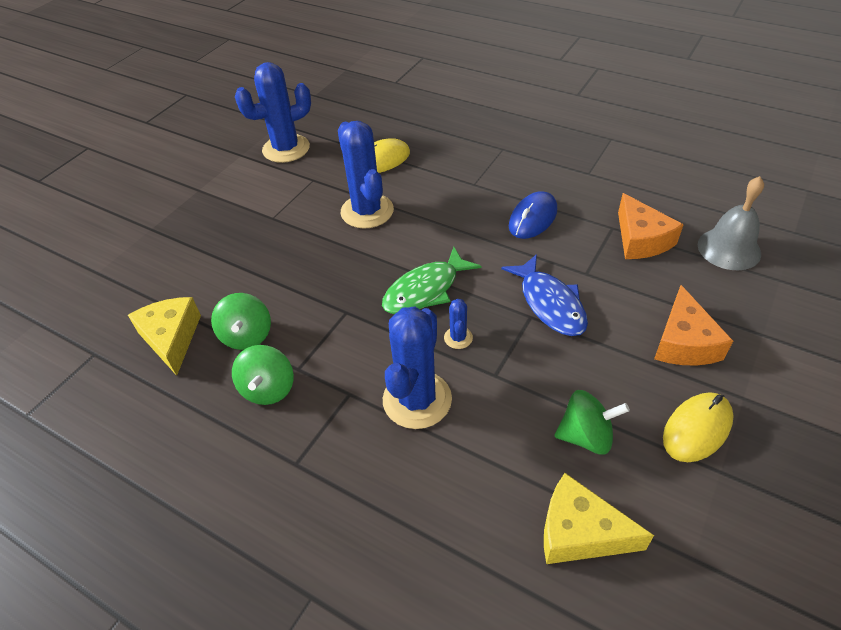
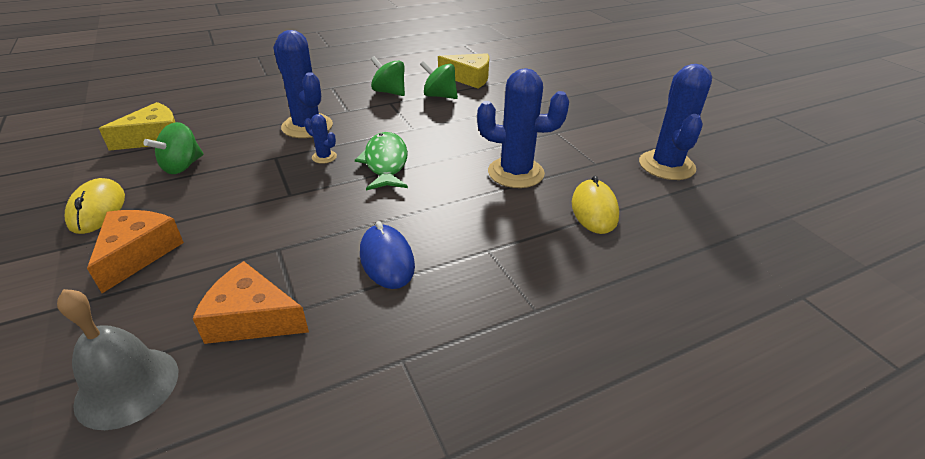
camera: 120 degrees right, 10 degrees down
(550, 304) = (284, 210): blue fish -> none
(684, 342) = (138, 254): orange cheese -> orange cheese turned 60 degrees clockwise

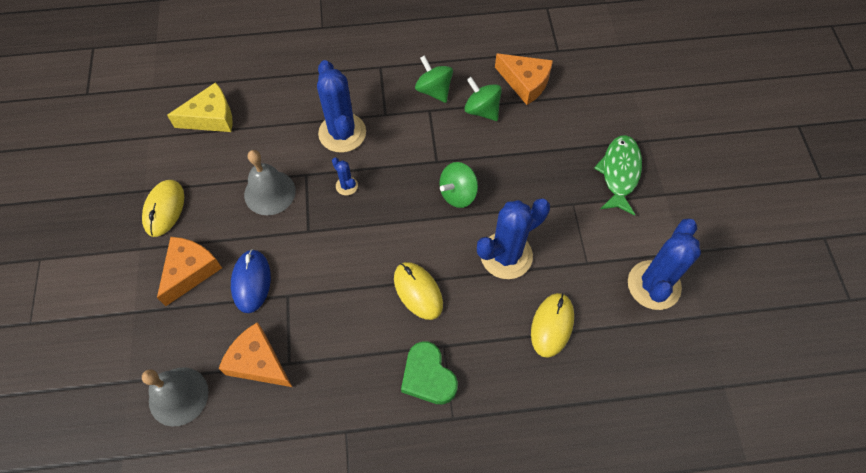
camera: 20 degrees right, 25 degrees up
(182, 166) = (230, 167): green spinning top -> green spinning top (458, 194)
(235, 175) = (269, 192): none -> grey bell
(386, 163) = (397, 209): green fish -> green fish (619, 173)
(386, 259) = (363, 332): blue mouse -> blue mouse (251, 282)
(437, 214) = (418, 291): none -> yellow mouse
(469, 78) = (525, 83): yellow cheese -> orange cheese
(485, 279) = (428, 376): none -> green heart
(515, 173) = (506, 255): blue cactus -> blue cactus turned 60 degrees counterclockwise

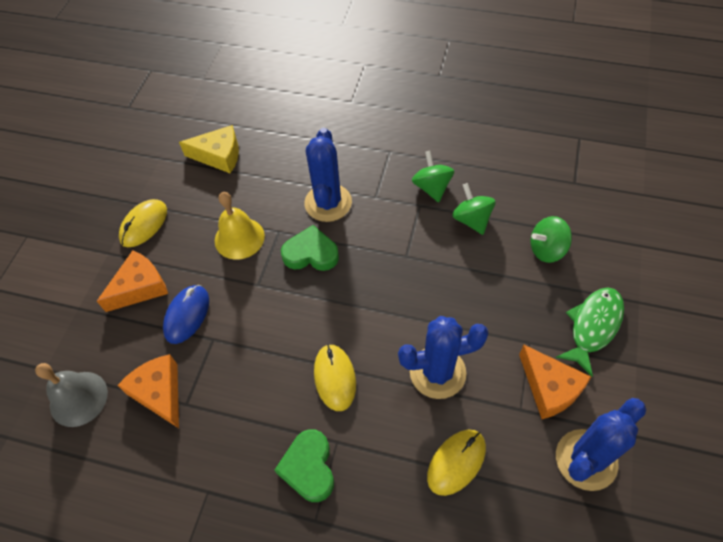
camera: 25 degrees right, 5 degrees down
(269, 192) = (239, 238): grey bell -> yellow bell
(346, 186) = (311, 253): blue cactus -> green heart
(458, 194) = (414, 294): green spinning top -> green spinning top (547, 249)
(525, 83) = (527, 205): orange cheese -> orange cheese (549, 388)

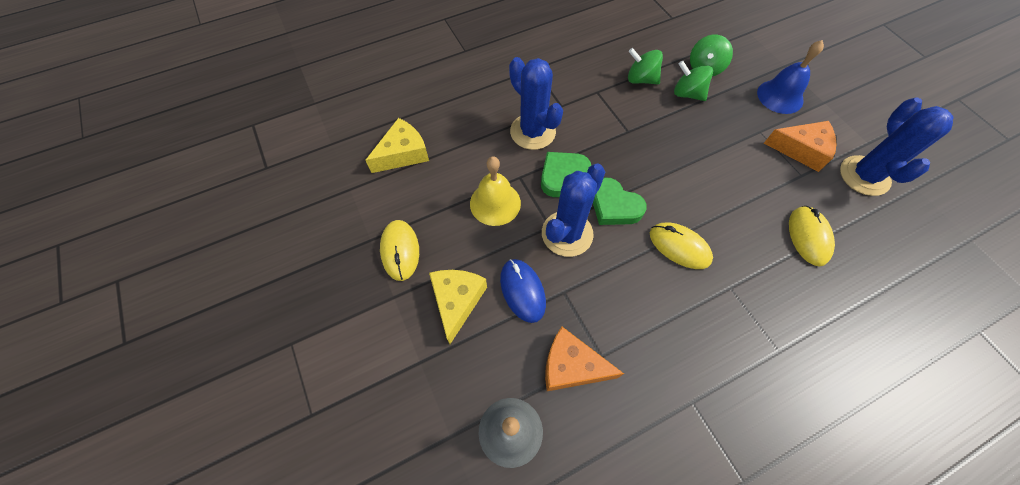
camera: 45 degrees left, 5 degrees up
(140, 287) = (457, 301): orange cheese -> yellow cheese
(309, 467) = (734, 320): green heart -> green heart (614, 206)
(432, 187) = (591, 75): green spinning top -> green spinning top (687, 94)
(437, 372) = (734, 191): blue cactus -> blue cactus (567, 234)
(593, 326) = (780, 96): green fish -> blue bell

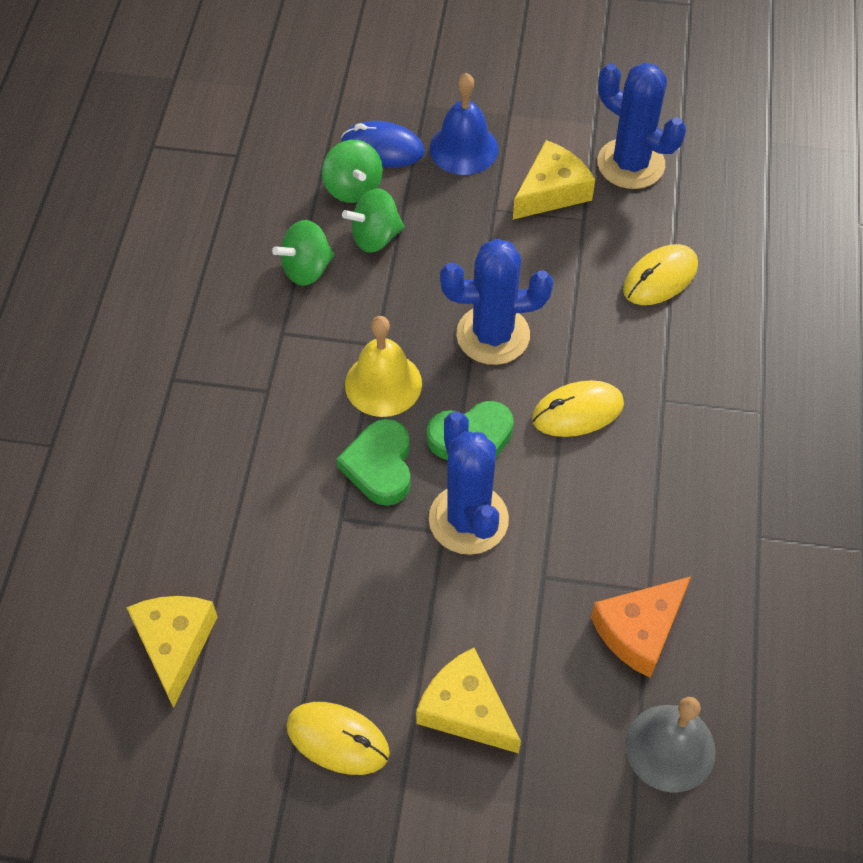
camera: 55 degrees left, 5 degrees down
(495, 203) = (357, 574): yellow bell -> yellow bell (383, 384)
(522, 291) = (508, 623): blue mouse -> blue mouse (382, 148)
(532, 132) = (280, 454): blue cactus -> blue cactus (493, 335)
(801, 150) = (551, 191): orange cheese -> yellow cheese
(808, 237) = (660, 278): yellow mouse -> yellow mouse turned 75 degrees counterclockwise

